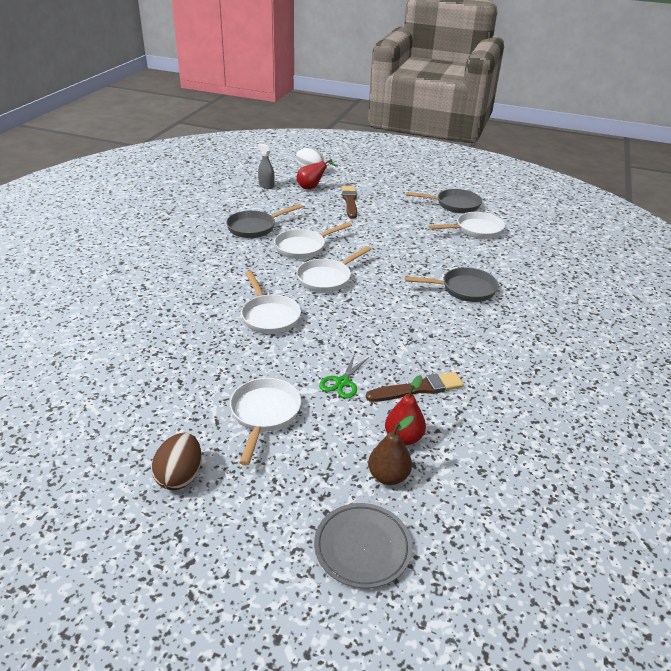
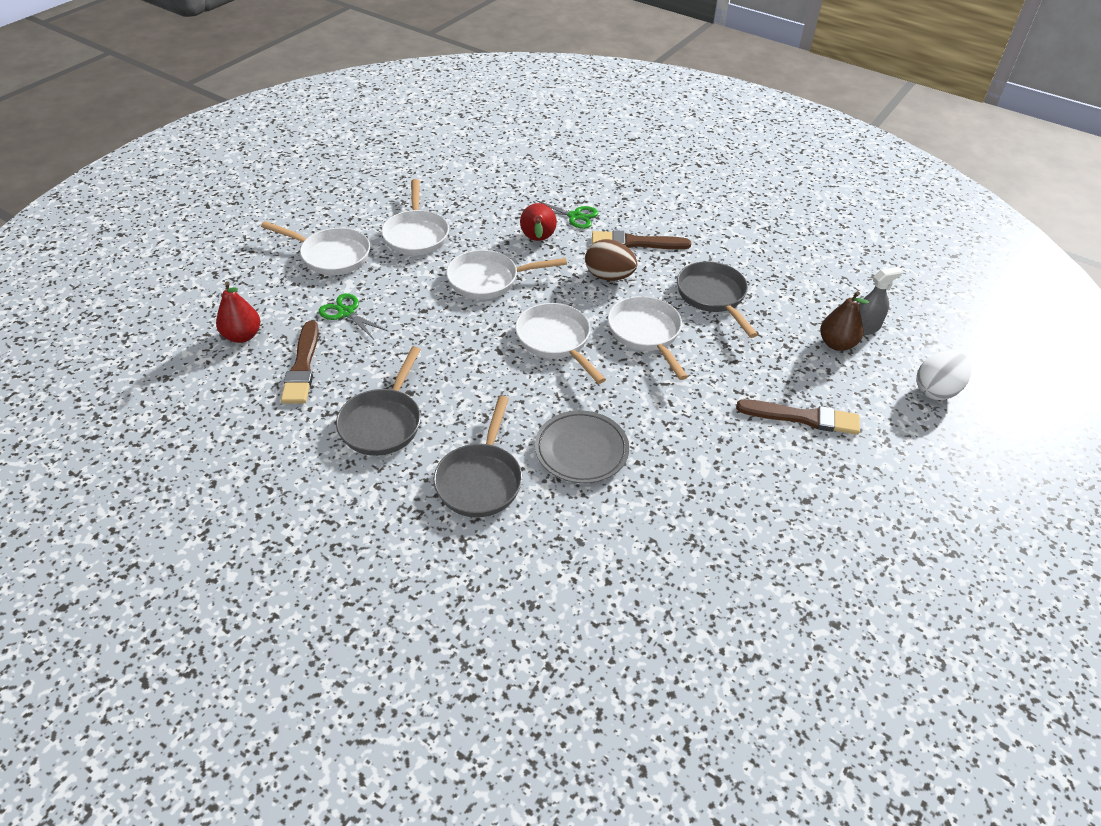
camera: 105 degrees right, 10 degrees up
(167, 287) = (575, 216): none -> green scissors
(180, 476) = (289, 206): brown egg -> brown egg (609, 276)
(199, 258) = (636, 243): none -> brown brush
(311, 188) = (859, 380): red pear -> red pear (538, 240)
(362, 548) = (151, 284): grey plate -> grey plate (581, 450)
(388, 476) = (206, 314): brown pear -> brown pear (836, 344)
(454, 205) = (787, 576): grey pan -> grey pan (383, 422)
(475, 230) = (672, 572): white pan -> white pan (416, 235)

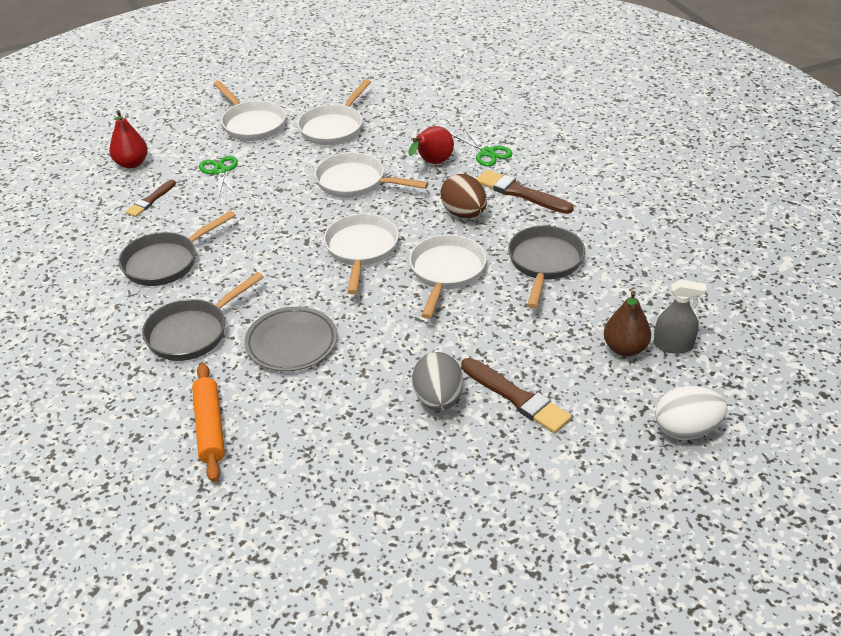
camera: 35 degrees right, 5 degrees down
(302, 366) = (150, 200): brown brush -> brown brush, size x0.63
(588, 562) = (209, 427): none -> orange rolling pin
(748, 446) = (438, 399): none -> grey egg

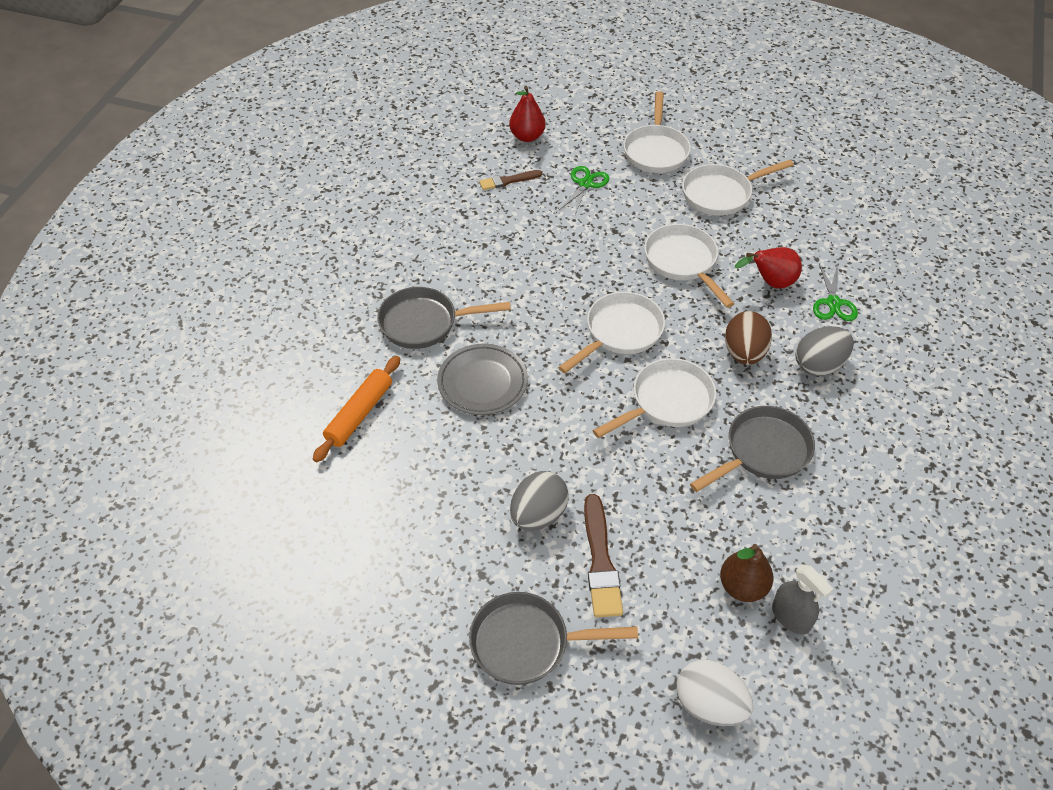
camera: 40 degrees right, 10 degrees up
(166, 262) = (465, 246): grey pan -> grey pan (527, 643)
(520, 193) = (819, 365): brown brush -> grey egg

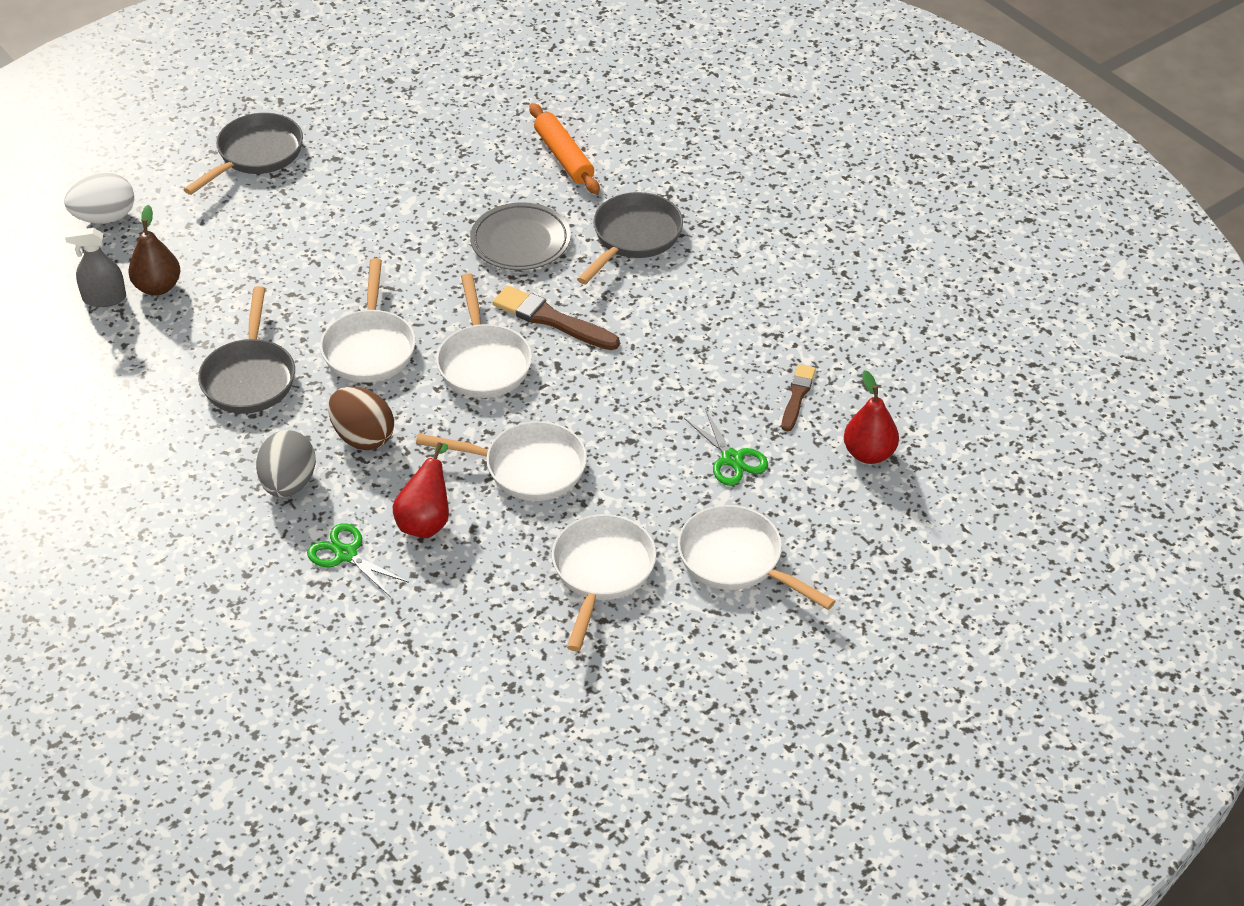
camera: 125 degrees right, 5 degrees down
(538, 515) = (350, 210): grey egg -> none
(600, 561) = (272, 223): brown brush -> brown brush (552, 320)

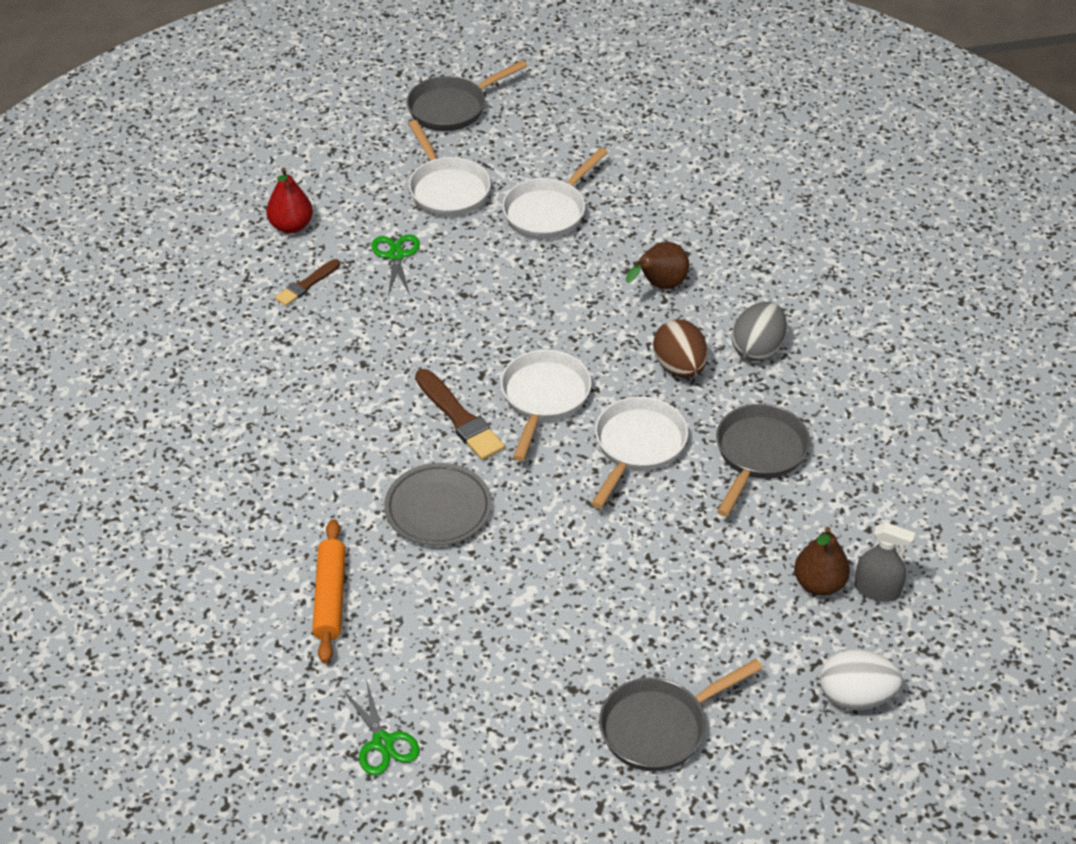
camera: 155 degrees left, 0 degrees up
(346, 554) = (732, 282): green scissors -> green scissors (383, 743)
(426, 521) = (659, 286): red pear -> brown pear
(527, 468) = (558, 300): white pan -> none
(633, 238) = (329, 475): grey pan -> grey pan (452, 108)

